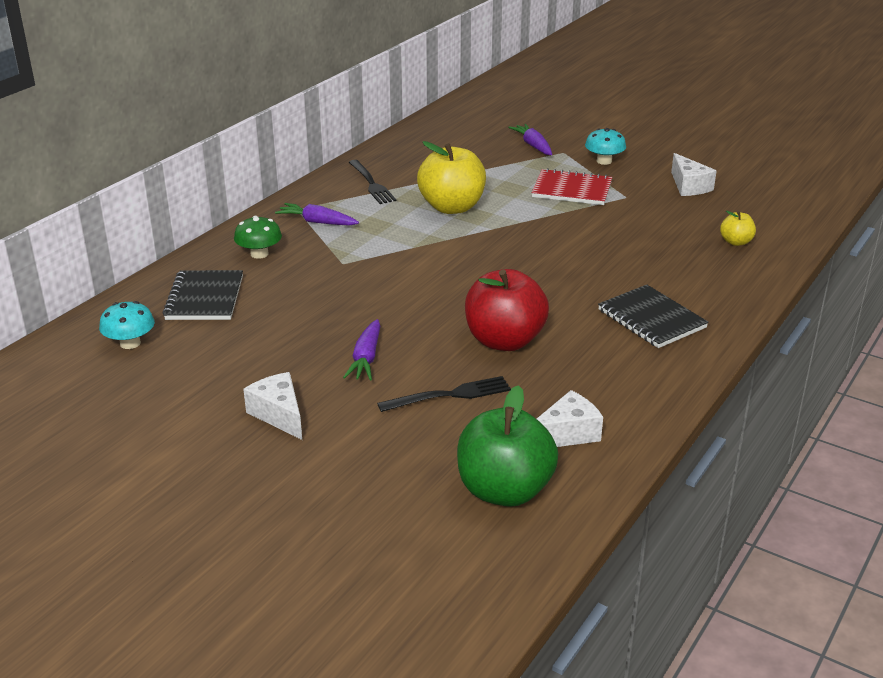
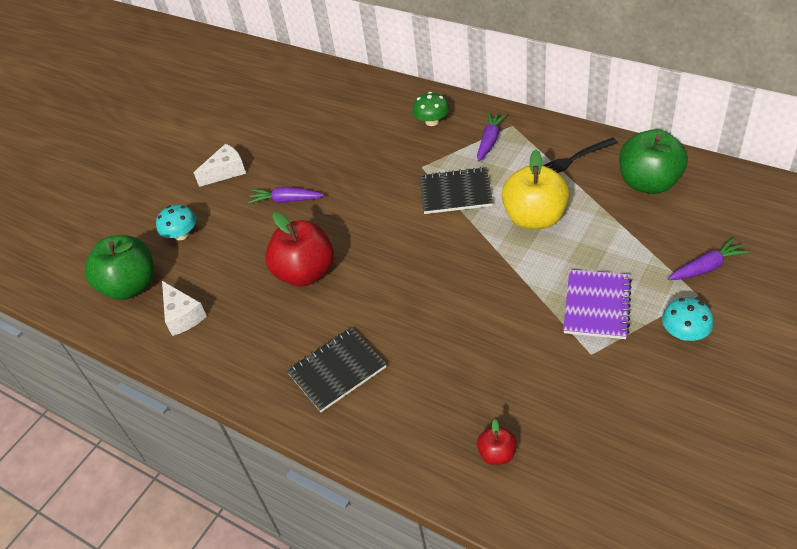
camera: 95 degrees right, 15 degrees up
(130, 343) = (310, 93): turquoise mushroom -> turquoise mushroom (181, 234)
(204, 298) = (366, 110): black notebook -> black notebook (455, 192)
(421, 155) = (648, 183): none -> green apple
(450, 395) = (237, 249): black fork -> none
(572, 190) = (597, 305): red notebook -> purple notebook
(689, 186) = (636, 416): white cheese -> none
(736, 242) = (497, 454): yellow apple -> red apple

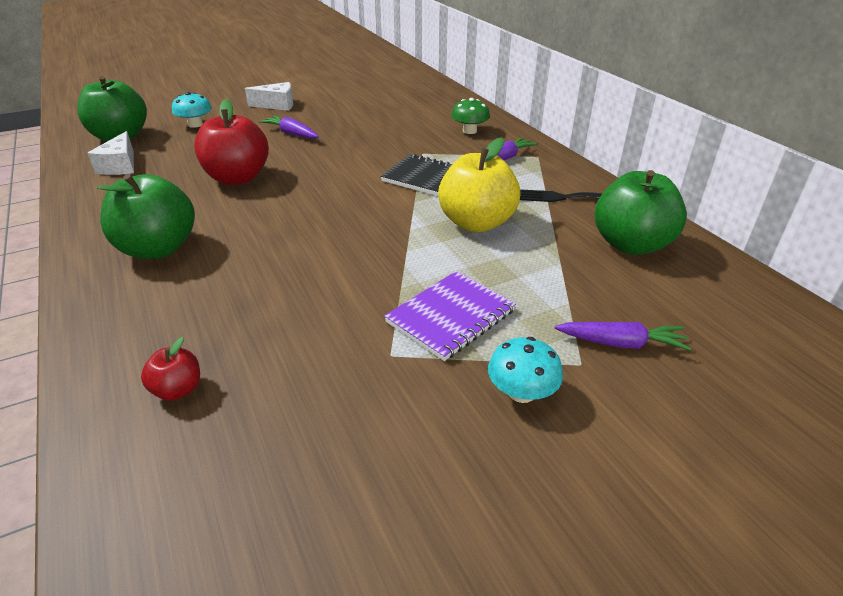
camera: 25 degrees right, 10 degrees down
(337, 370) = (158, 248): black notebook -> green apple

